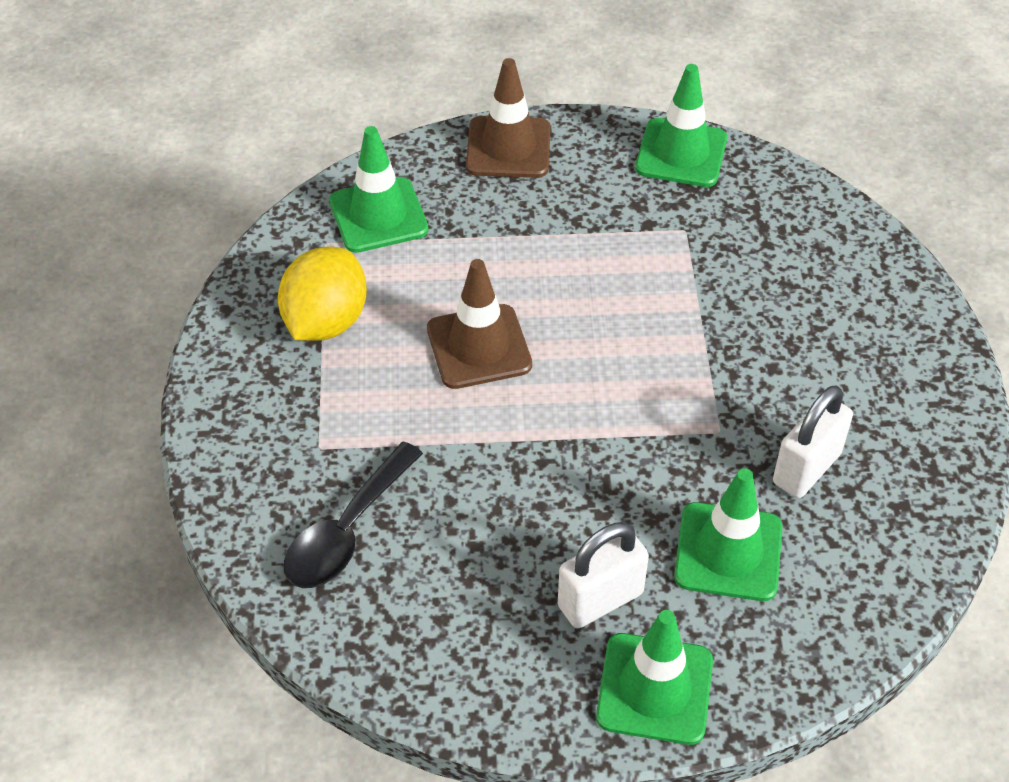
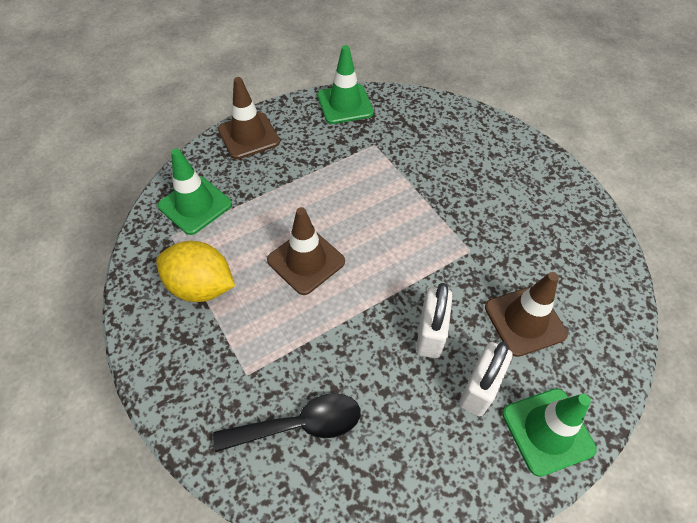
camera: 30 degrees left, 5 degrees up
(326, 321) = (201, 286): yellow lemon -> yellow lemon turned 60 degrees counterclockwise
(347, 531) = (300, 425): black spoon -> black spoon turned 105 degrees counterclockwise
(728, 552) = (524, 321): green traffic cone -> brown traffic cone
(806, 468) = (528, 251): white padlock -> white padlock (430, 334)

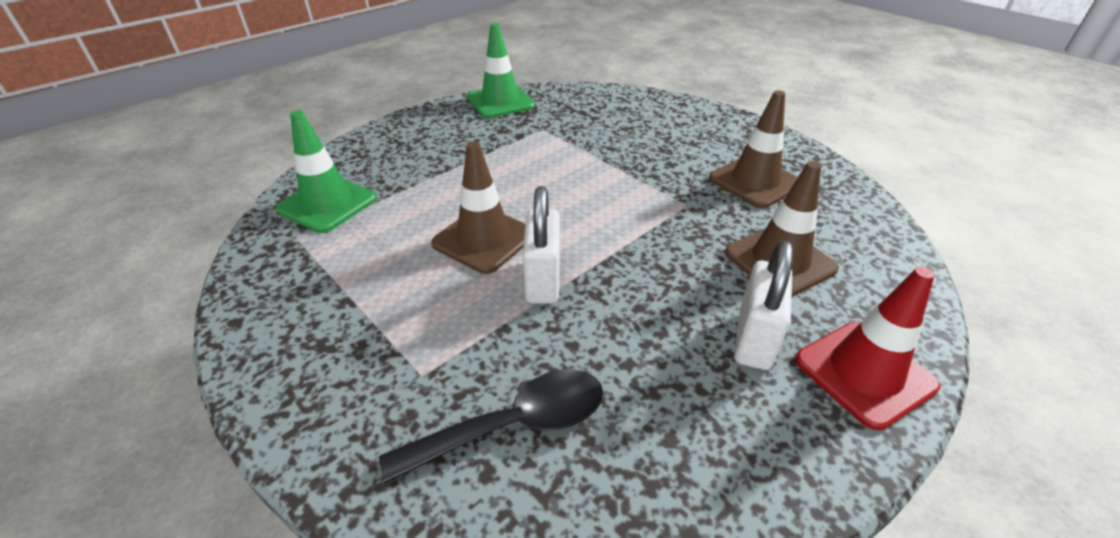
camera: 10 degrees left, 15 degrees down
(201, 286) = (343, 284): yellow lemon -> none
(248, 136) = (390, 137): brown traffic cone -> brown traffic cone (754, 181)
(430, 334) = (667, 290): white padlock -> white padlock (543, 281)
(547, 431) = (864, 373): green traffic cone -> red traffic cone

